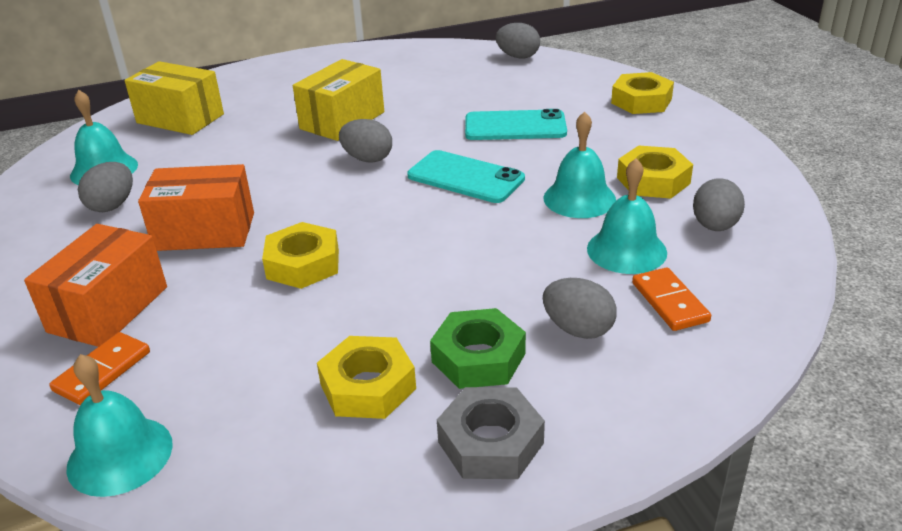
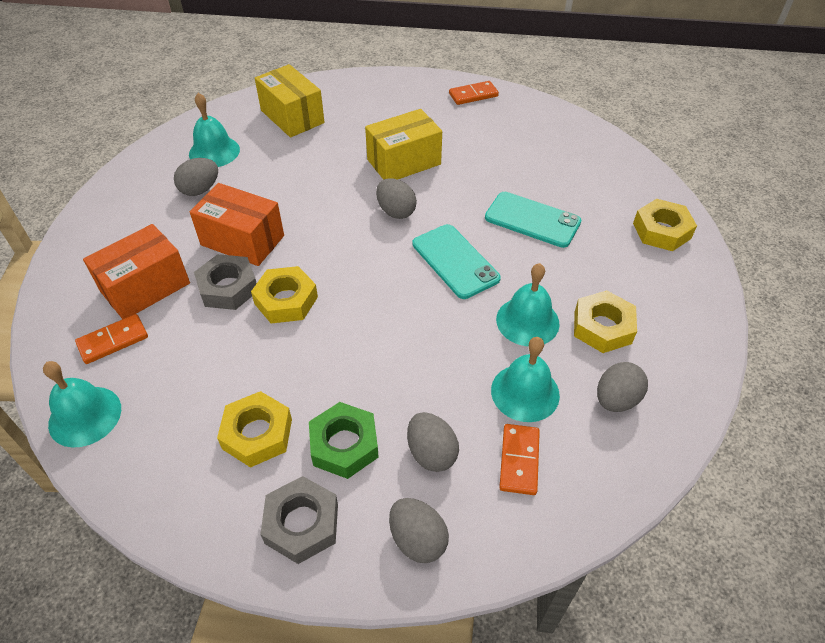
camera: 25 degrees right, 15 degrees up
(221, 276) = (228, 288): none -> grey nut
(372, 56) = (473, 95): none -> orange domino
(518, 56) = (592, 137): grey egg -> grey egg (417, 539)

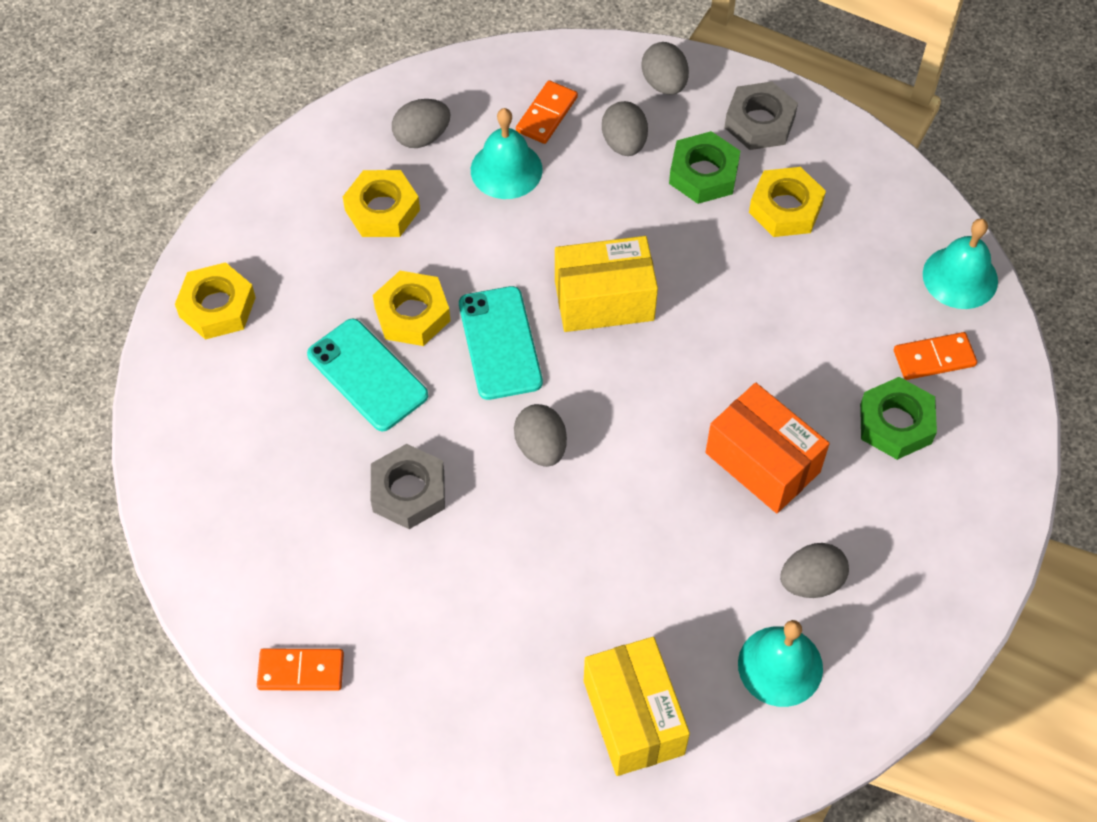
camera: 160 degrees left, 10 degrees up
(145, 287) = (895, 423): orange box -> green nut
(228, 288) = (792, 391): grey nut -> grey nut (408, 491)
(286, 300) = (724, 351): yellow nut -> yellow nut (412, 314)
(404, 162) = (490, 542): yellow box -> yellow box (604, 300)
(527, 321) = (458, 241): turquoise bell -> none

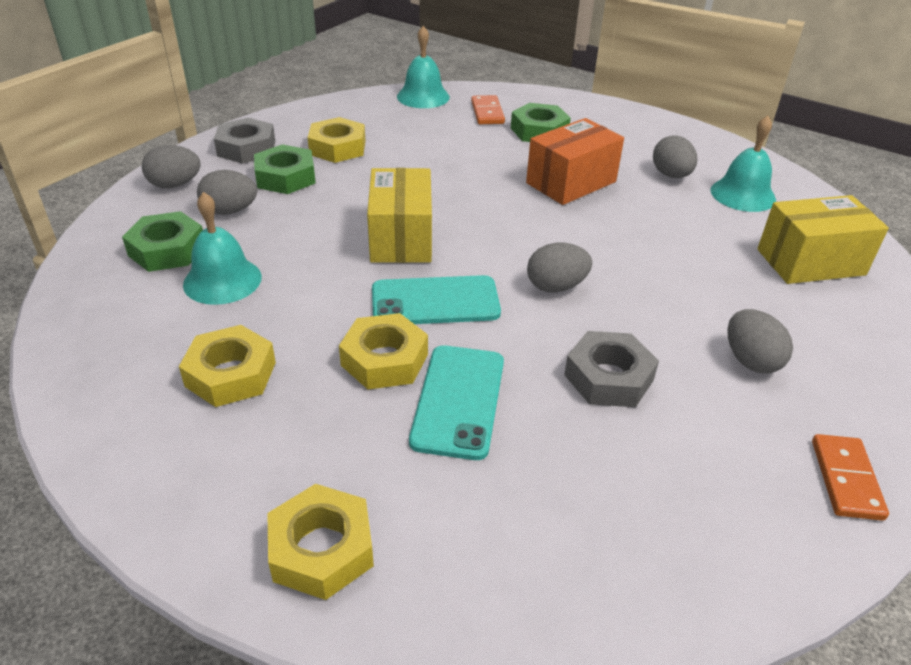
camera: 85 degrees left, 20 degrees down
(367, 375) = (458, 401): turquoise phone -> turquoise phone turned 45 degrees counterclockwise
(422, 137) = (142, 335): grey egg -> grey egg (750, 360)
(546, 114) = (167, 250): orange domino -> green nut

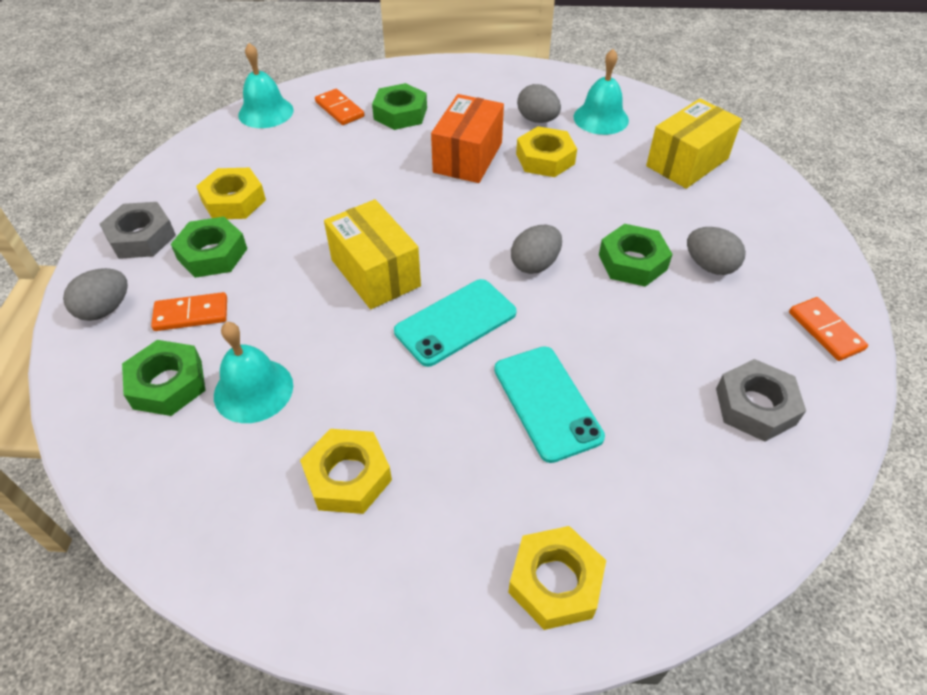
camera: 30 degrees left, 10 degrees up
(230, 211) = (191, 314): grey egg -> orange domino
(384, 360) = (462, 396): yellow nut -> yellow nut (545, 159)
(608, 377) = (632, 327): grey nut -> grey nut (755, 406)
(662, 323) = (632, 262): none -> green nut

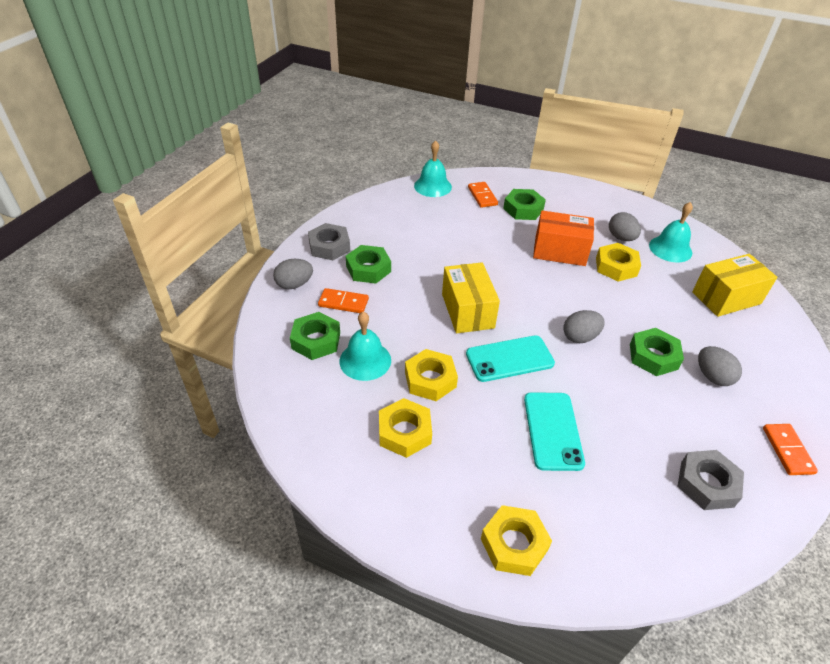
camera: 20 degrees right, 5 degrees down
(233, 201) = (392, 239): yellow nut -> yellow nut (430, 379)
(468, 157) = (559, 251): orange box -> orange box turned 60 degrees clockwise

